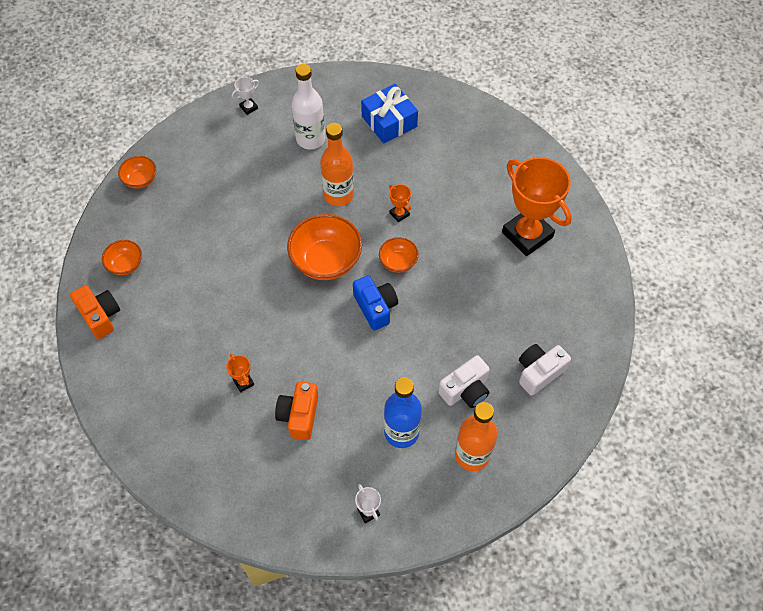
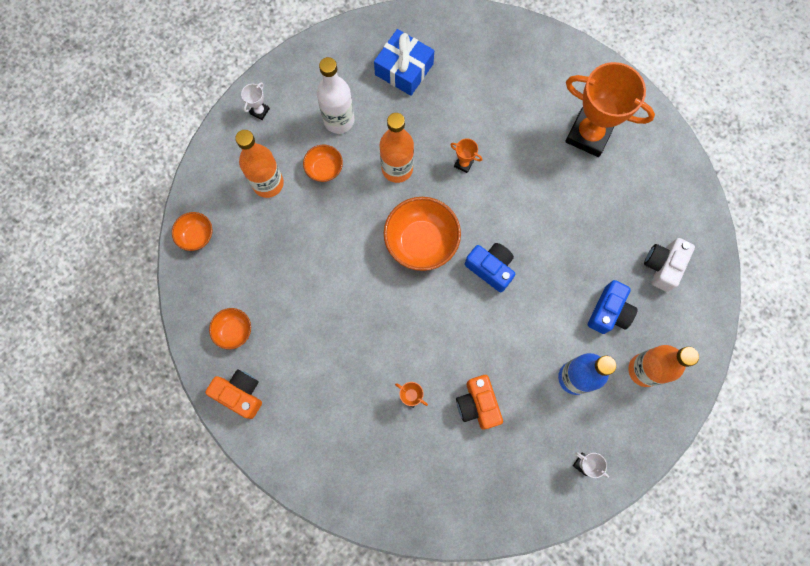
camera: 25 degrees left, 15 degrees up
(223, 164) = (268, 183): none -> orange bottle
(398, 262) = (487, 214): orange bowl -> orange bowl (324, 169)
(465, 390) = (609, 312): white camera -> blue camera

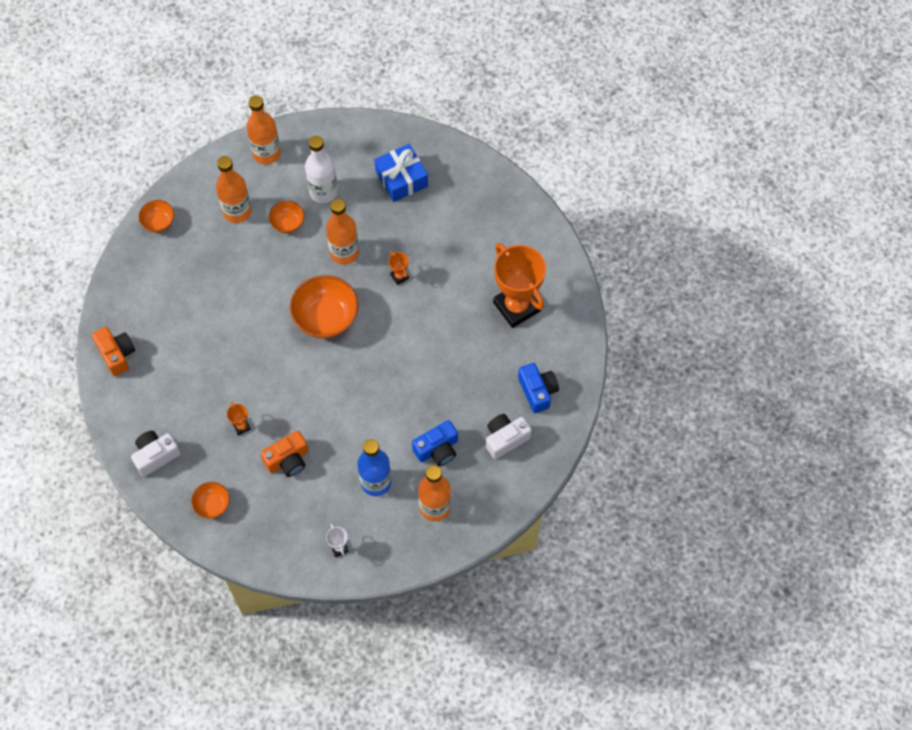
camera: 30 degrees right, 10 degrees down
(234, 331) = (141, 307): orange bowl -> orange bowl (212, 505)
(259, 111) = (266, 153): white trophy -> orange bottle
(346, 476) = (156, 456): none -> white camera
(477, 404) = (288, 460): orange camera -> orange camera turned 135 degrees counterclockwise
(490, 268) = (366, 366): blue camera -> blue camera (537, 391)

